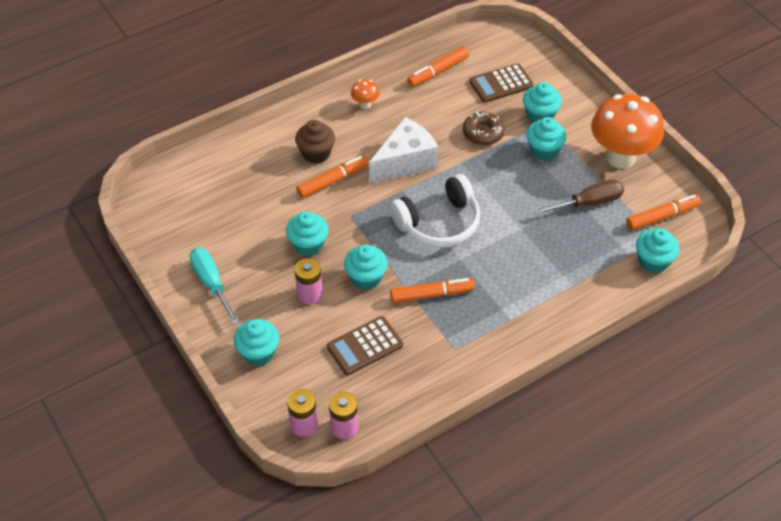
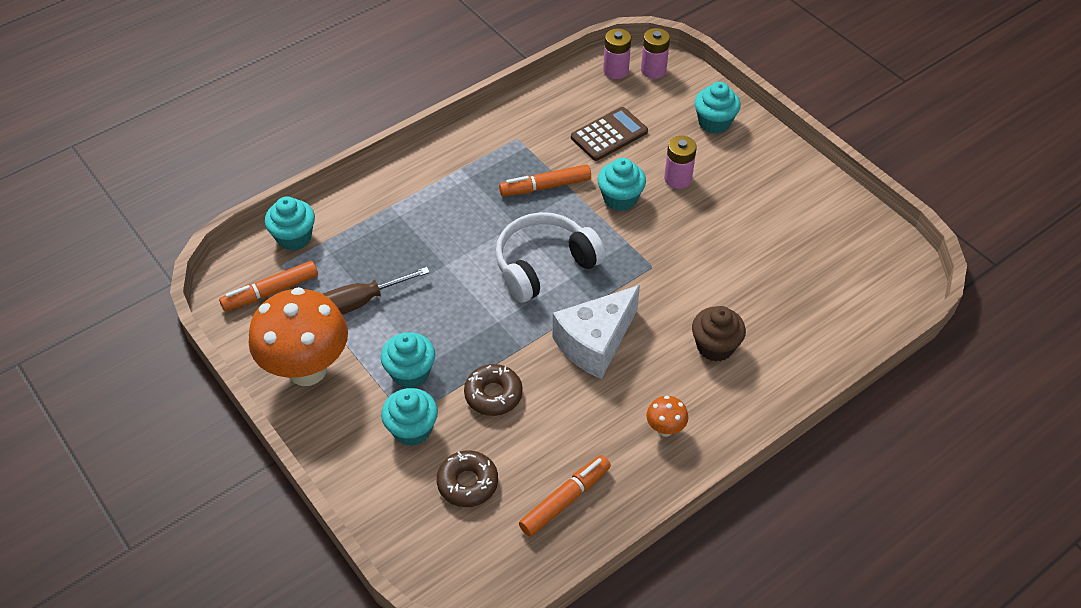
camera: 175 degrees right, 0 degrees up
(212, 284) = (786, 181): turquoise screwdriver -> none
(308, 245) = (693, 230): turquoise cupcake -> none
(333, 181) = (683, 309): orange marker -> none
(501, 84) = (467, 483): brown calculator -> brown donut

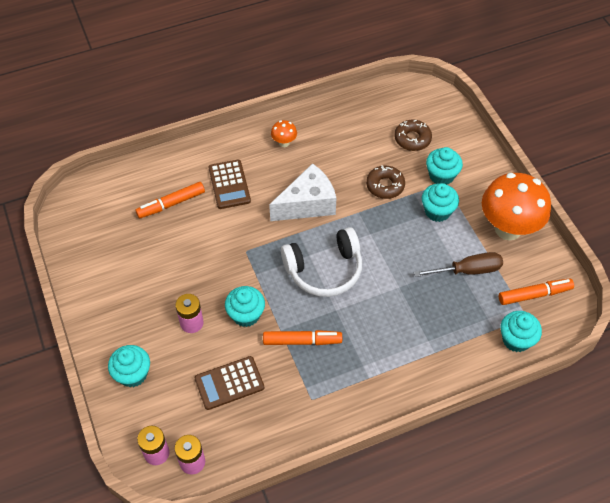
camera: 165 degrees left, 5 degrees up
(565, 500) = (357, 119): orange marker -> orange marker (171, 204)
(715, 346) = (229, 184): brown cupcake -> brown calculator

